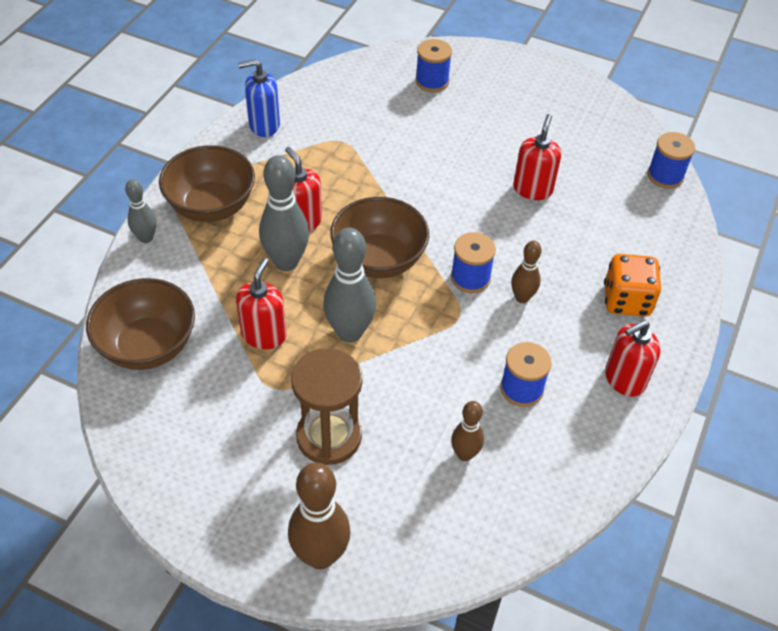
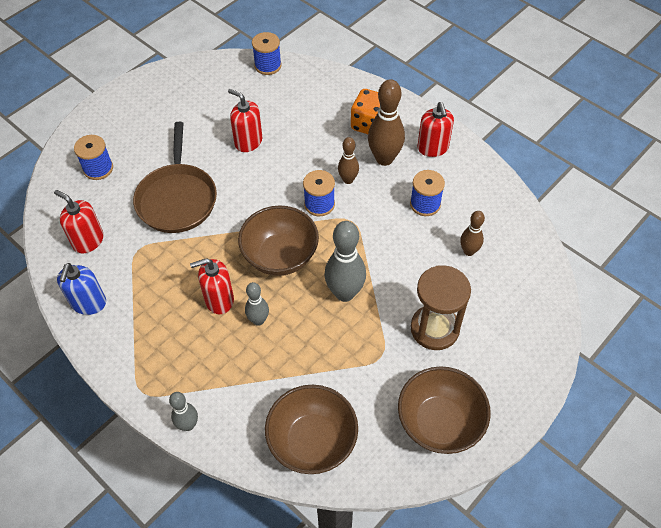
camera: 70 degrees left, 5 degrees up
(211, 206) = (171, 364): brown bowl -> brown bowl (439, 423)
(264, 335) = (328, 352): red soap dispenser -> red soap dispenser (88, 240)
(286, 262) = (258, 320): grey bowling pin -> grey bowling pin, size x0.57
(320, 555) = (528, 356): brown bowling pin -> brown bowling pin (384, 159)
(420, 152) = (177, 199): none -> brown pan

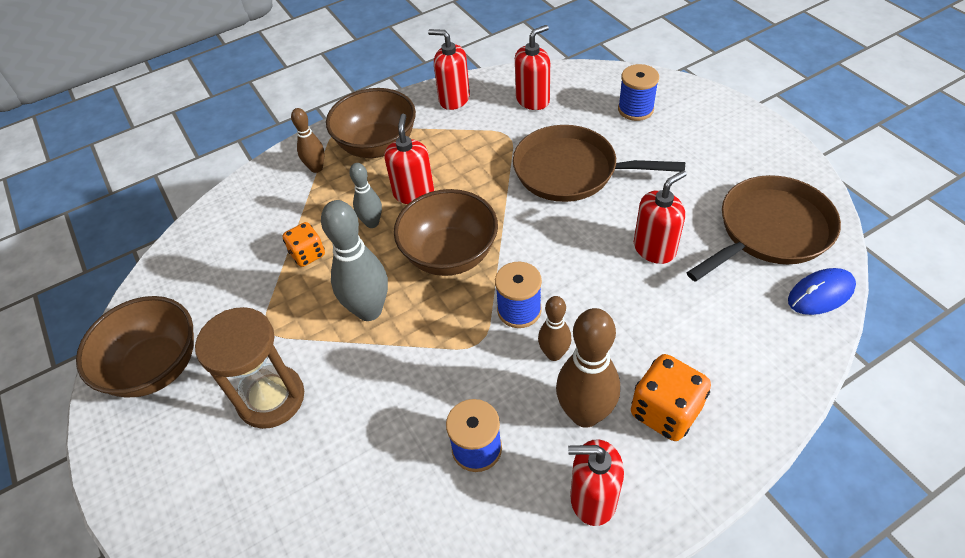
camera: 110 degrees right, 5 degrees down
(88, 303) = (454, 99): blue soap dispenser -> red soap dispenser
(188, 425) = (287, 158): grey bowling pin -> none
(220, 88) = (770, 230): none -> brown pan
(268, 65) = (820, 294): blue spool -> blue mouse
(302, 357) = (308, 254): none -> orange dice
(312, 441) = (212, 246): brown bowl -> brown bowl (377, 145)
(468, 251) = (368, 485): brown bowling pin -> brown bowling pin (316, 168)

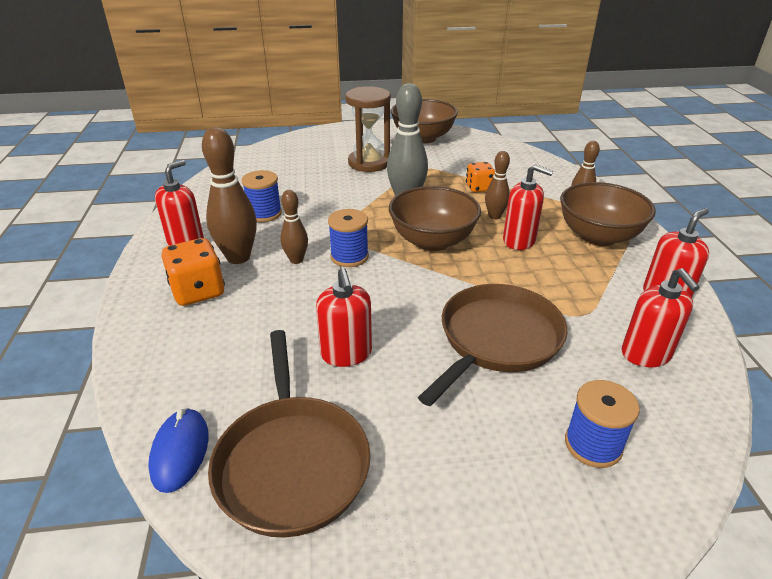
camera: 110 degrees right, 15 degrees down
(372, 223) = (494, 216): grey bowling pin -> brown bowling pin

